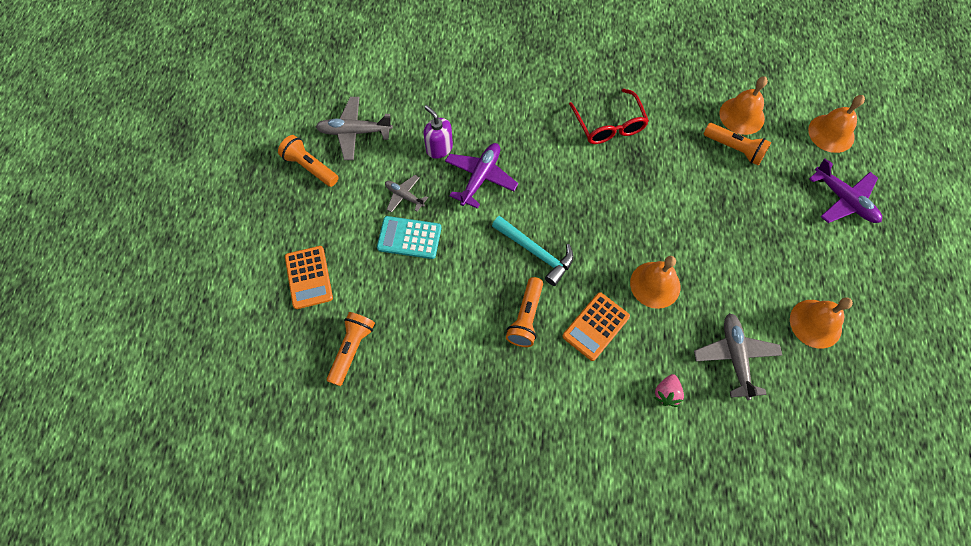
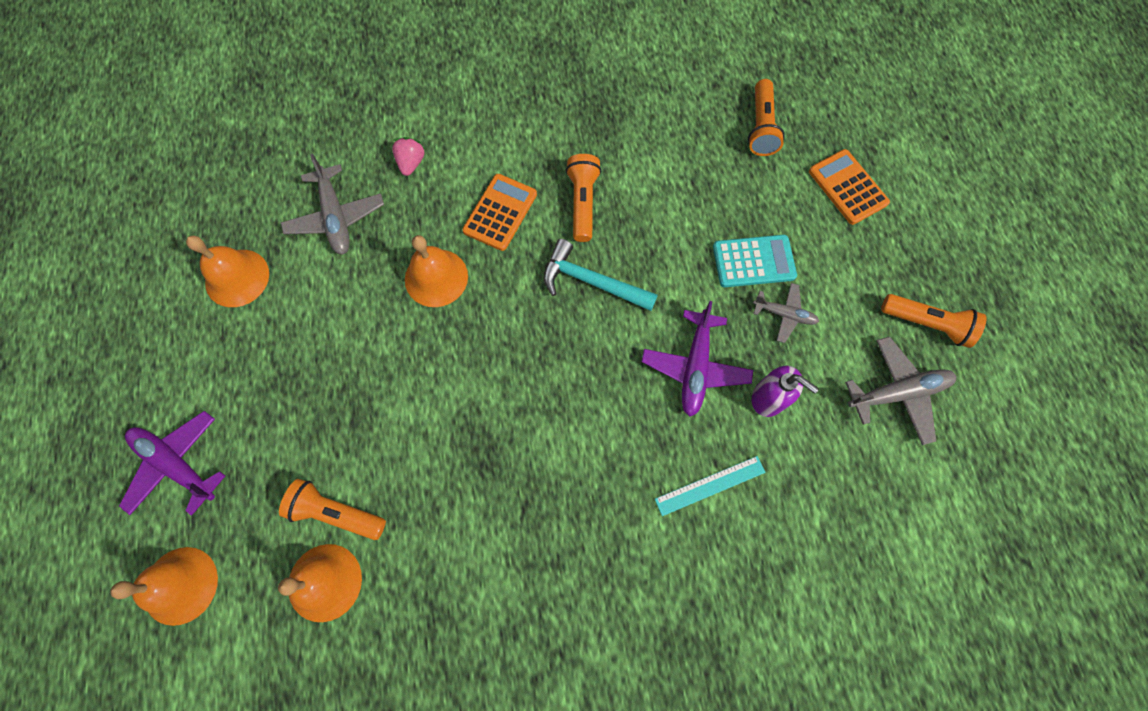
camera: 165 degrees right, 5 degrees up
(496, 111) = (710, 485): none -> turquoise ruler
(609, 125) = (533, 505): red glasses -> none

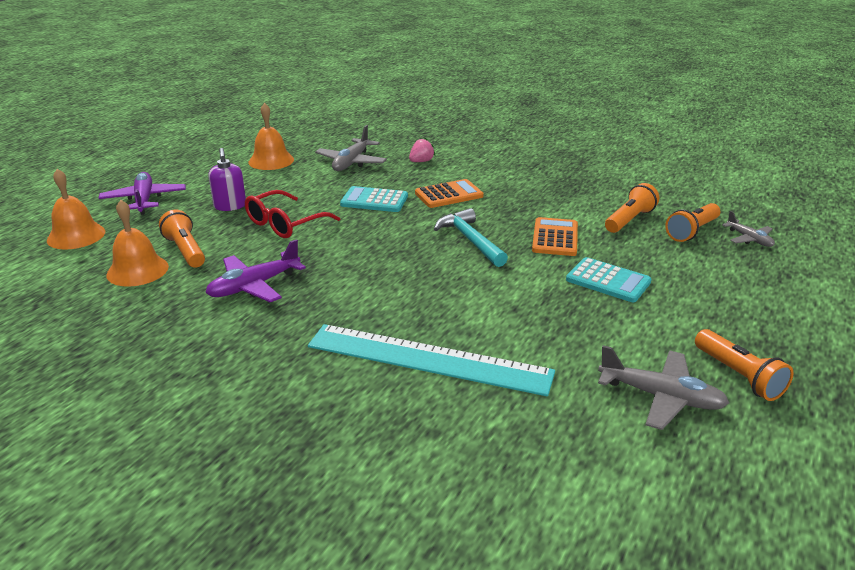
camera: 40 degrees right, 40 degrees down
(388, 388) = (285, 224): none -> red glasses
(436, 277) = (374, 200): orange bell -> turquoise calculator
(582, 203) = (509, 211): orange flashlight -> orange flashlight (629, 220)
(695, 367) = (494, 304): purple plane -> purple plane (254, 286)
(710, 485) = (428, 359): turquoise ruler -> turquoise ruler, size x2.16
(769, 398) = (535, 344): purple soap dispenser -> purple soap dispenser (230, 206)
(784, 314) = (602, 313): grey plane -> grey plane (749, 239)
(847, 187) = (739, 282): orange calculator -> orange calculator (555, 238)

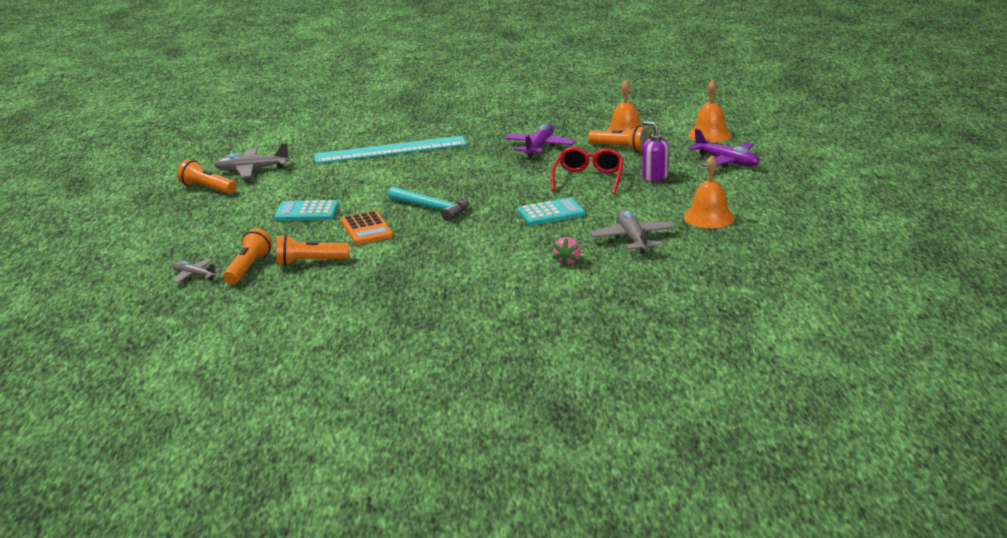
camera: 150 degrees right, 5 degrees down
(449, 195) = (494, 236): orange calculator -> none
(629, 220) = (310, 262): orange flashlight -> orange flashlight turned 75 degrees clockwise

